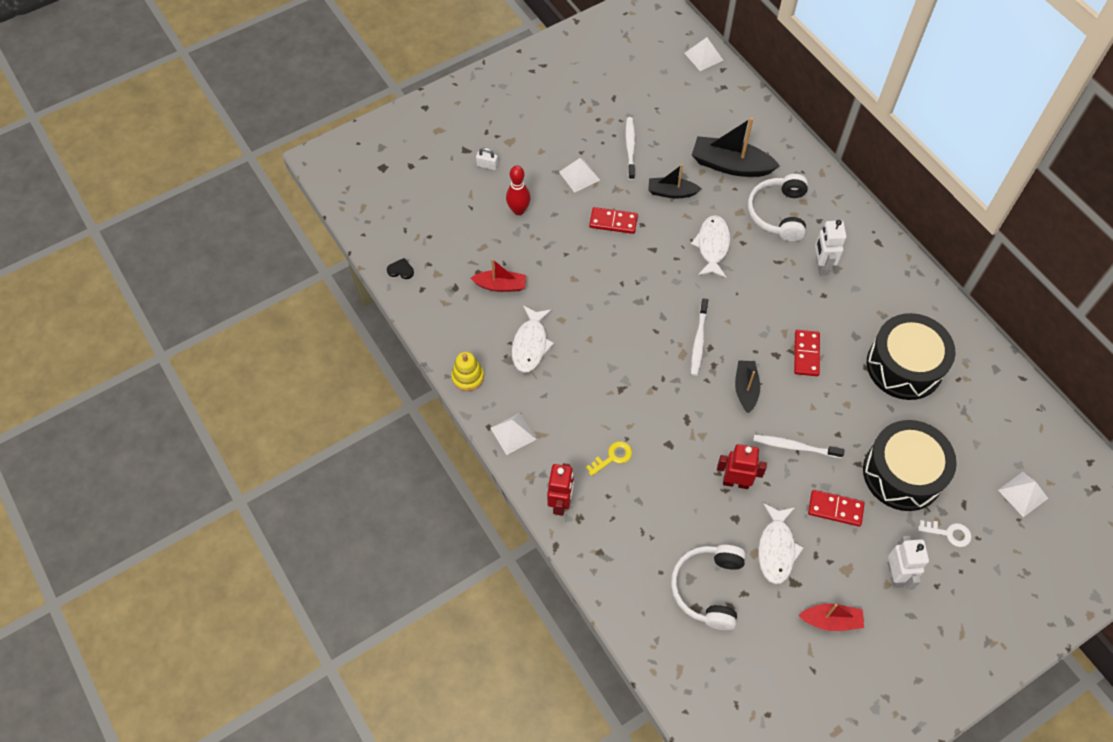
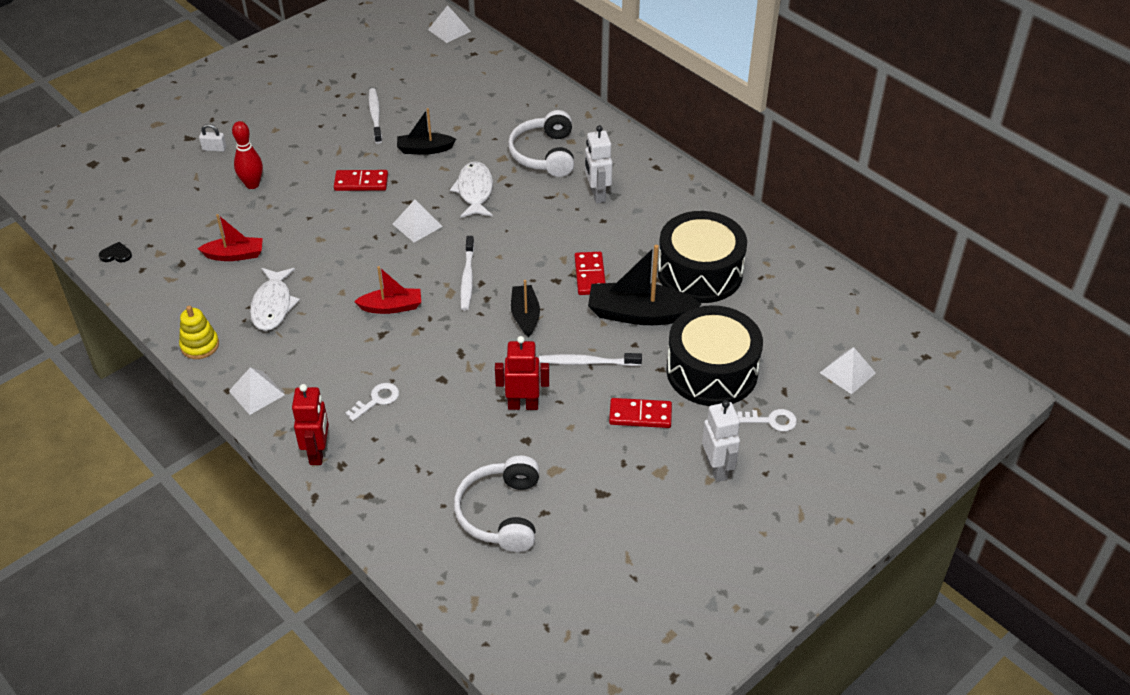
camera: 10 degrees left, 15 degrees down
(579, 176) = (320, 146): white pyramid -> white pyramid (417, 225)
(613, 457) = (377, 400): yellow key -> white key
(730, 165) = (487, 119): black boat -> black boat (639, 314)
(776, 549) = (577, 463): white fish -> none
(831, 620) = (648, 524): red boat -> red boat (391, 307)

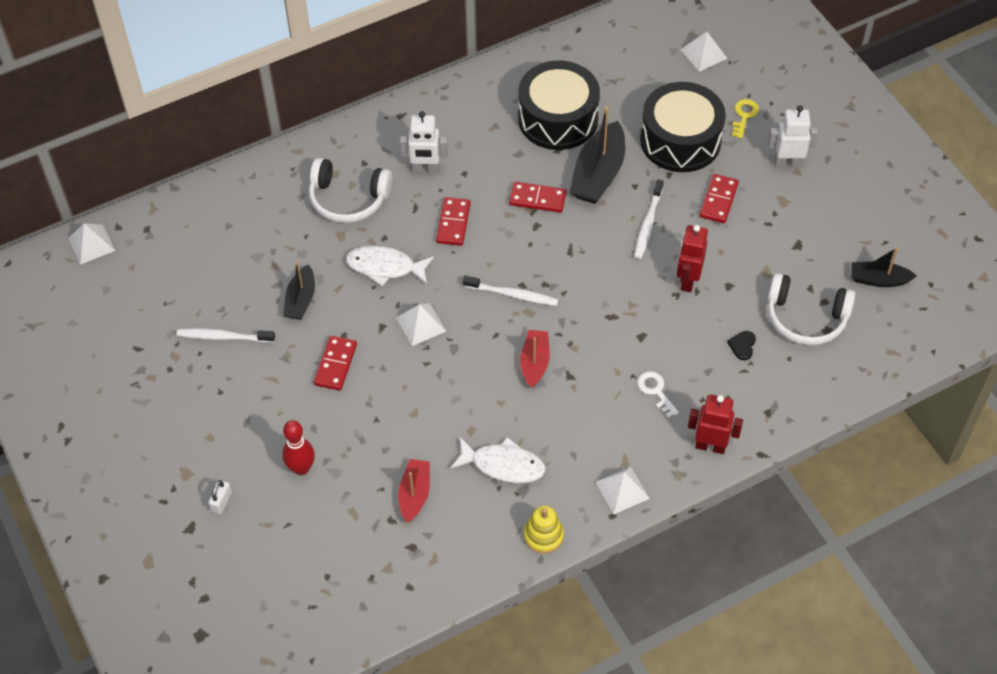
camera: 75 degrees left, 10 degrees up
(116, 254) = (377, 612): black heart -> black heart (742, 346)
(525, 316) = (577, 258): black boat -> black boat (878, 279)
(540, 224) = (453, 223): none -> red domino
(771, 421) = (744, 116): white key -> yellow key

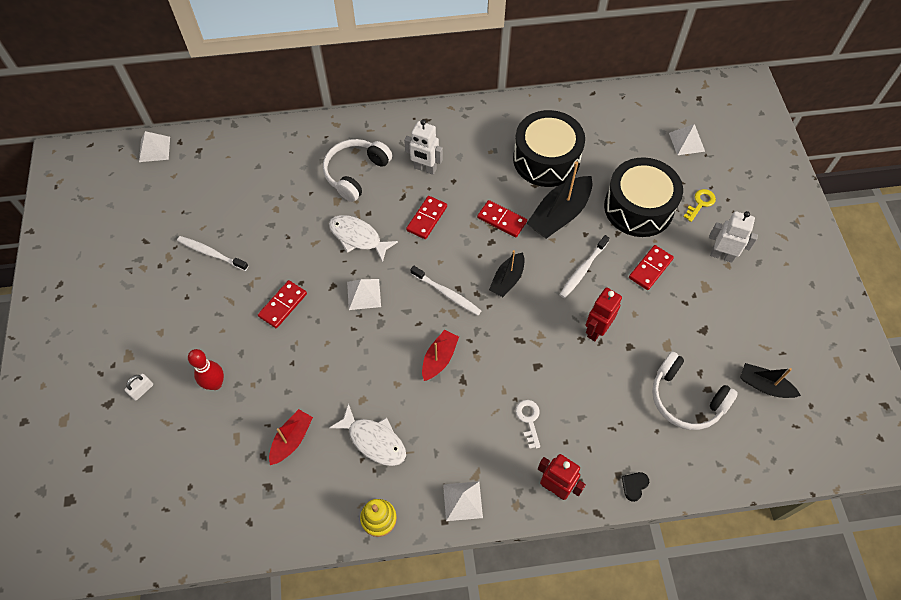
camera: 20 degrees right, 5 degrees up
(301, 300) = (282, 243): black boat -> black boat (507, 280)
(348, 199) = (356, 173): white headphones -> white headphones turned 90 degrees clockwise
(742, 346) = (620, 405): black heart -> black heart (634, 485)

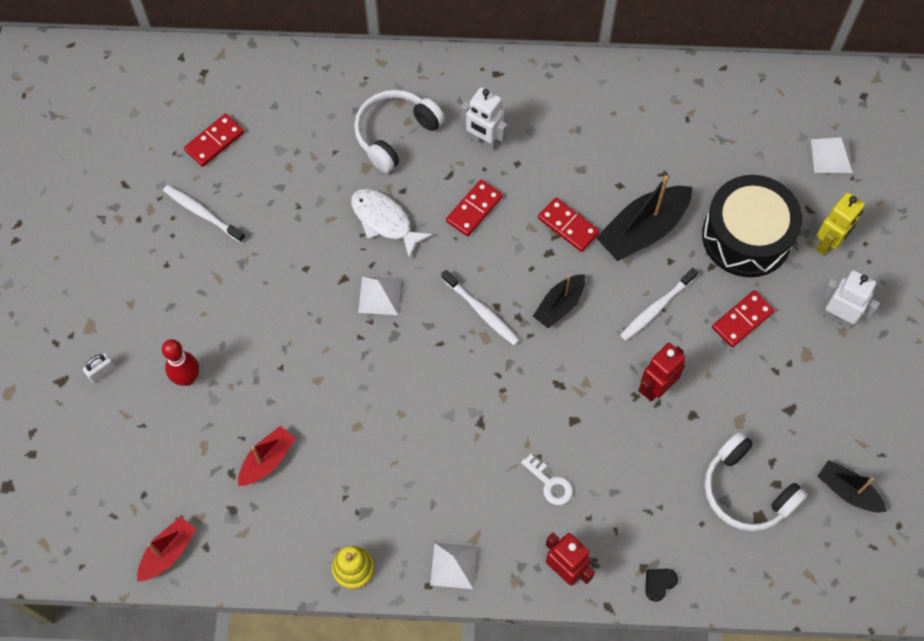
camera: 10 degrees right, 5 degrees up
(154, 149) = (149, 63): white pyramid -> none
(283, 305) = (280, 294): red domino -> red domino (214, 141)
(374, 440) = (363, 477): white fish -> none
(439, 359) = (457, 392): red boat -> red boat (168, 552)
(529, 419) = (550, 484): white key -> white key turned 135 degrees clockwise
(546, 159) = (642, 152): black drum -> none
(700, 203) = (828, 243): yellow key -> yellow robot

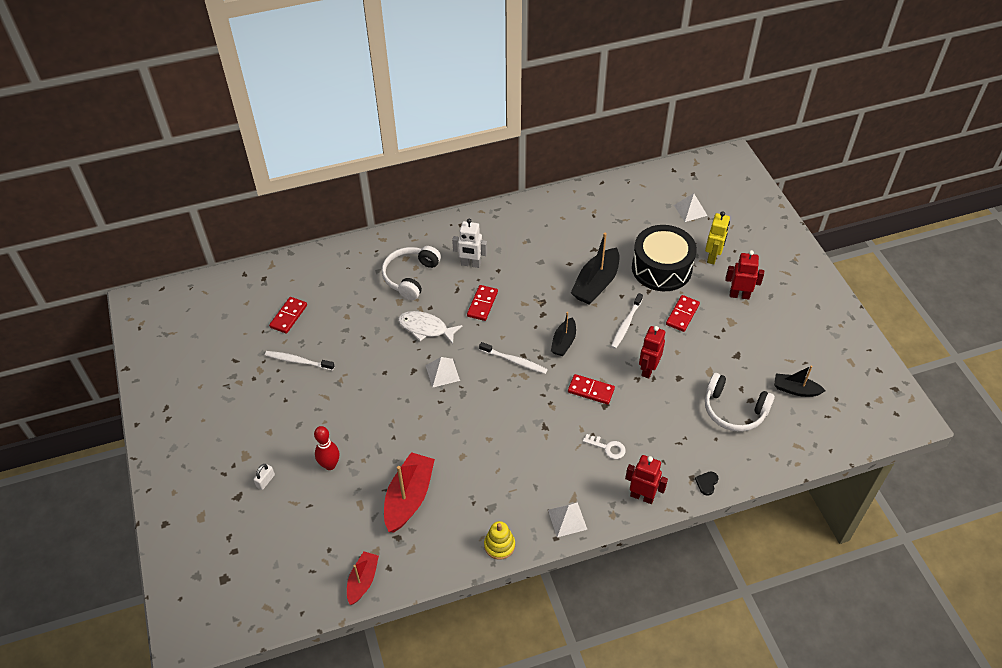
camera: 20 degrees left, 15 degrees down
(267, 460) = (409, 497): red boat -> red boat, size x1.66
(568, 226) = (547, 295): red domino -> red domino (591, 390)
(838, 317) = (739, 295): white robot -> red robot

